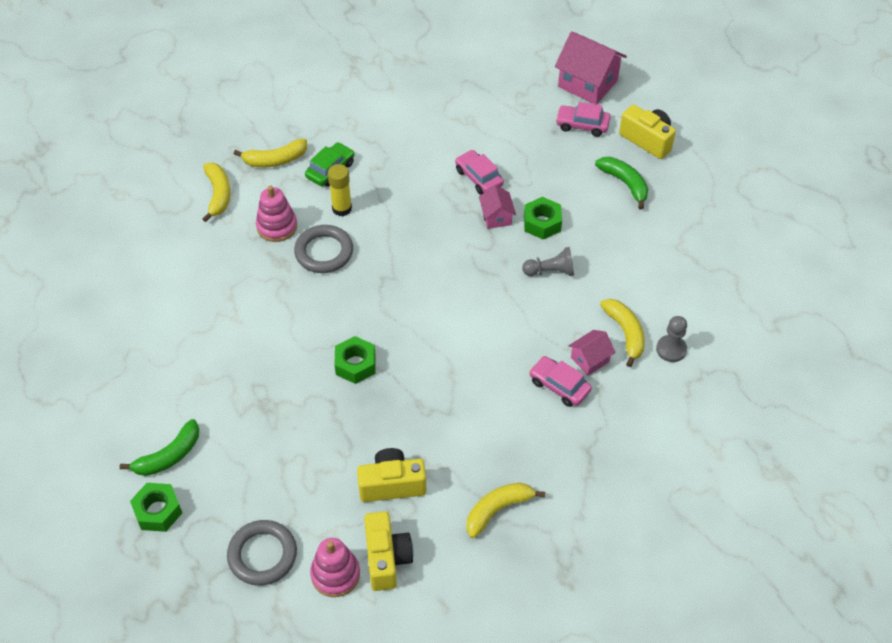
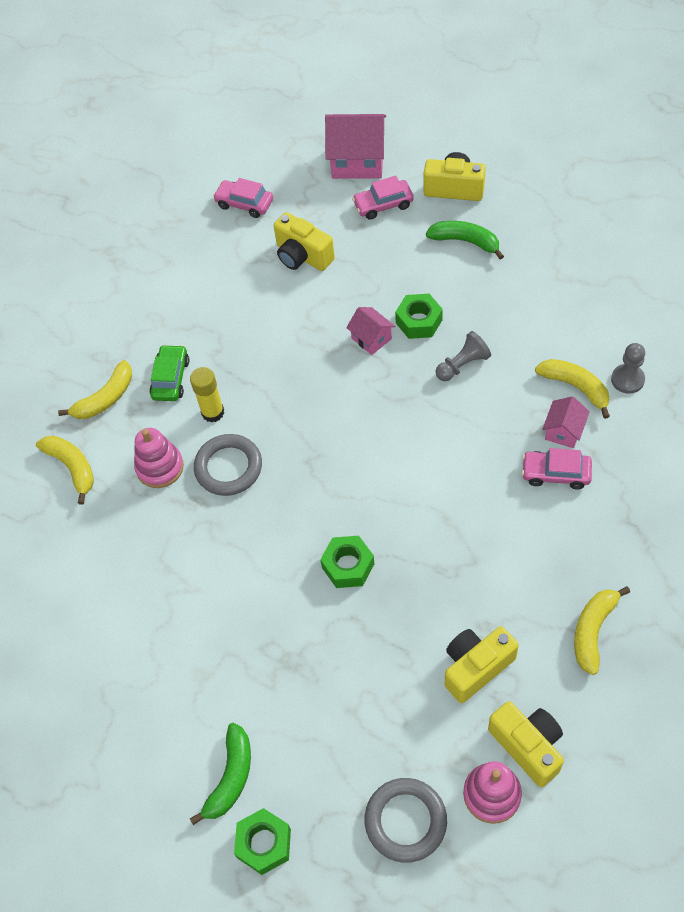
camera: 25 degrees left, 5 degrees up
(479, 177) = (324, 308): pink car -> pink car (244, 203)
(491, 132) = (302, 256): none -> yellow camera

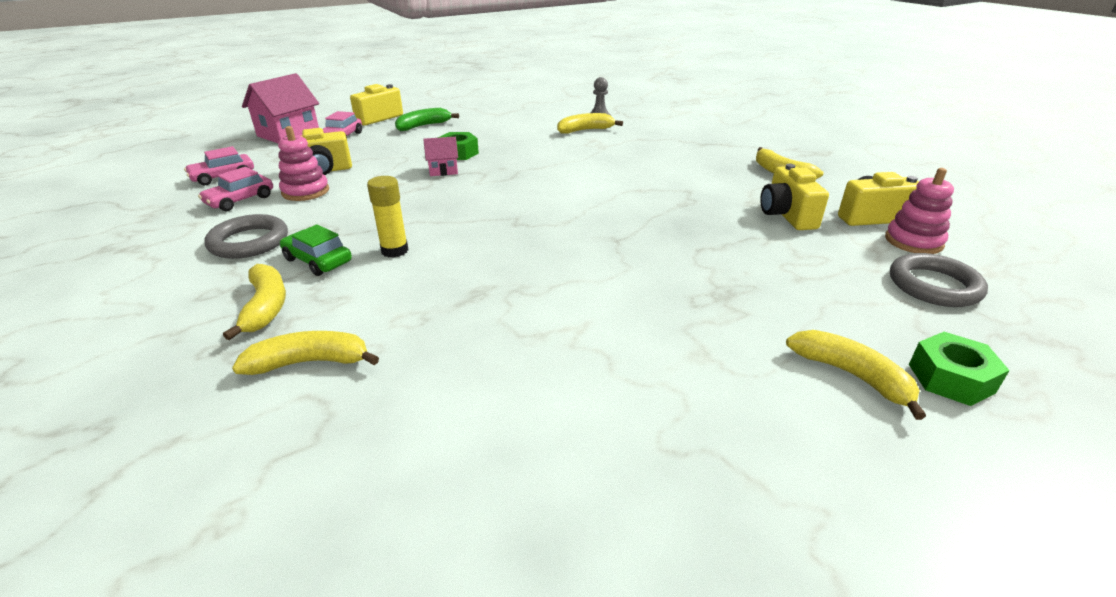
camera: 65 degrees left, 25 degrees down
(160, 467) = (407, 299): pink stacking toy -> pink stacking toy (305, 191)
(228, 467) = (467, 261): grey ring -> grey ring (249, 242)
(230, 777) = (851, 375): green banana -> yellow banana
(348, 566) = (643, 236): green nut -> none
(462, 365) = (517, 151): grey pawn -> none
(555, 473) = (643, 151): pink car -> pink car (240, 200)
(563, 431) = (613, 141): pink house -> none

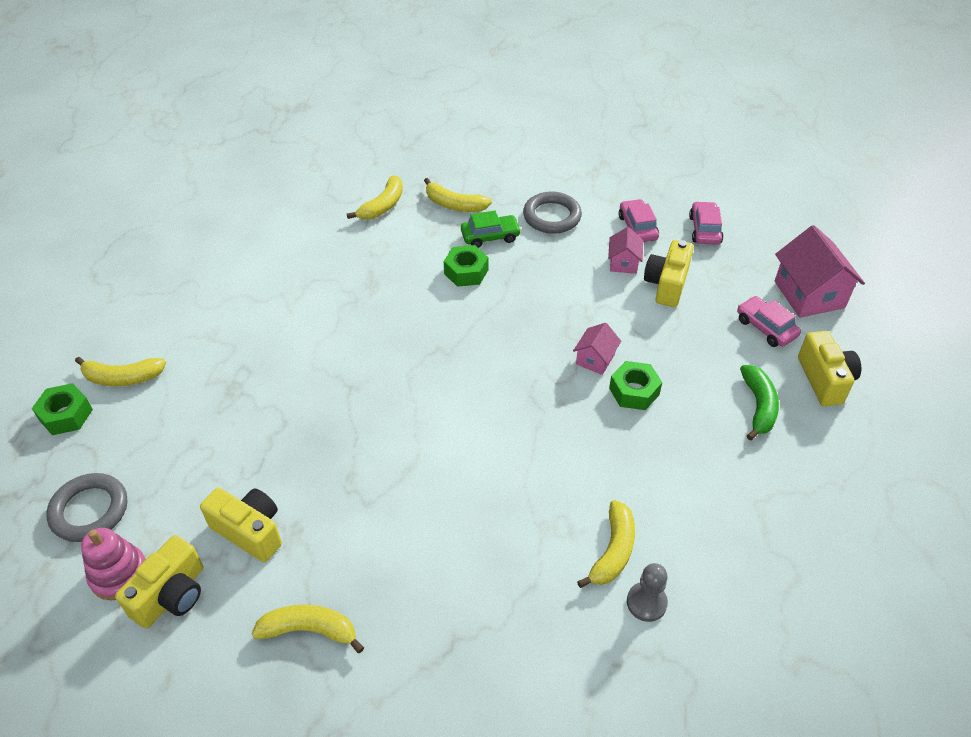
camera: 130 degrees right, 15 degrees up
(305, 191) = (623, 263): pink stacking toy -> pink house
(394, 250) = (466, 272): yellow glue stick -> green nut

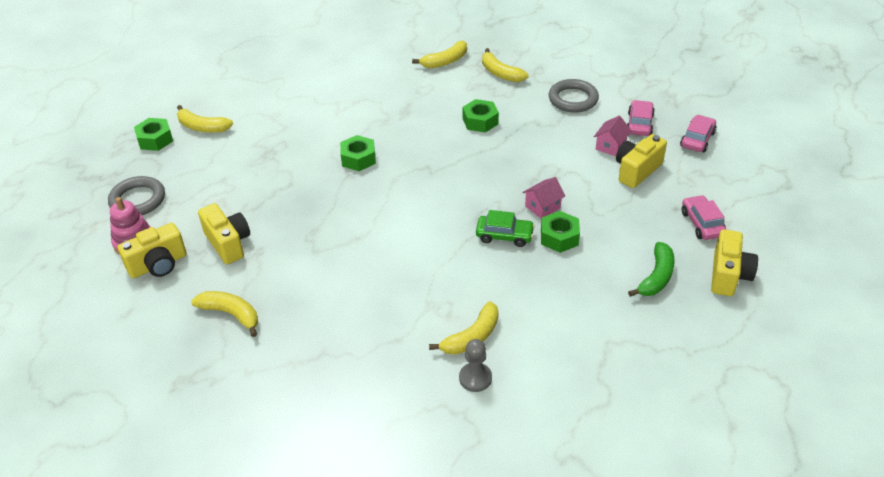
camera: 25 degrees right, 5 degrees down
(351, 362) = (358, 159): none -> green nut
(490, 236) = (514, 101): green car -> green car (504, 236)
(809, 294) = (759, 210): pink house -> none

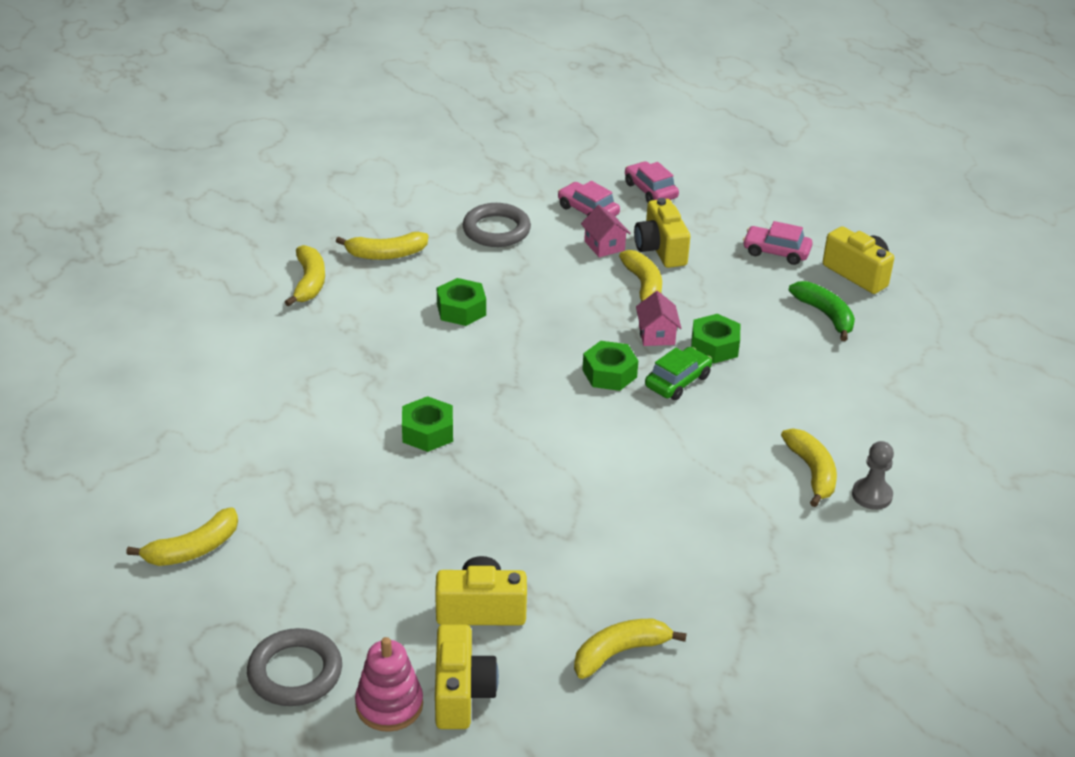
camera: 60 degrees left, 5 degrees down
(155, 139) = (166, 609): green nut -> green nut (609, 373)
(587, 180) = (643, 286): none -> yellow banana

